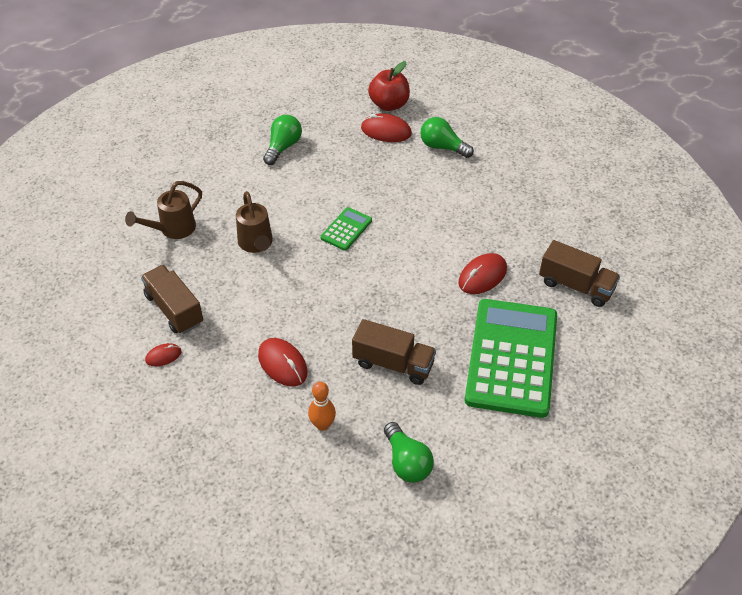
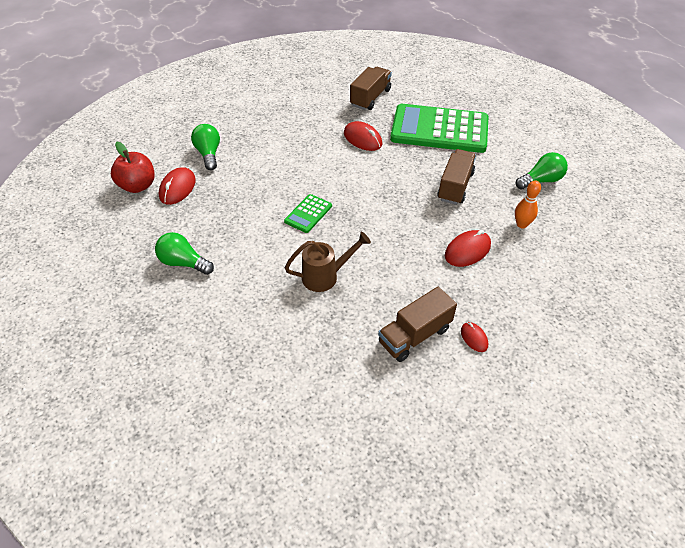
camera: 90 degrees left, 0 degrees up
(173, 229) = (301, 349): brown watering can -> none
(346, 229) = (308, 214): green calculator -> green calculator turned 90 degrees counterclockwise
(442, 147) = (209, 154): green light bulb -> green light bulb turned 135 degrees clockwise

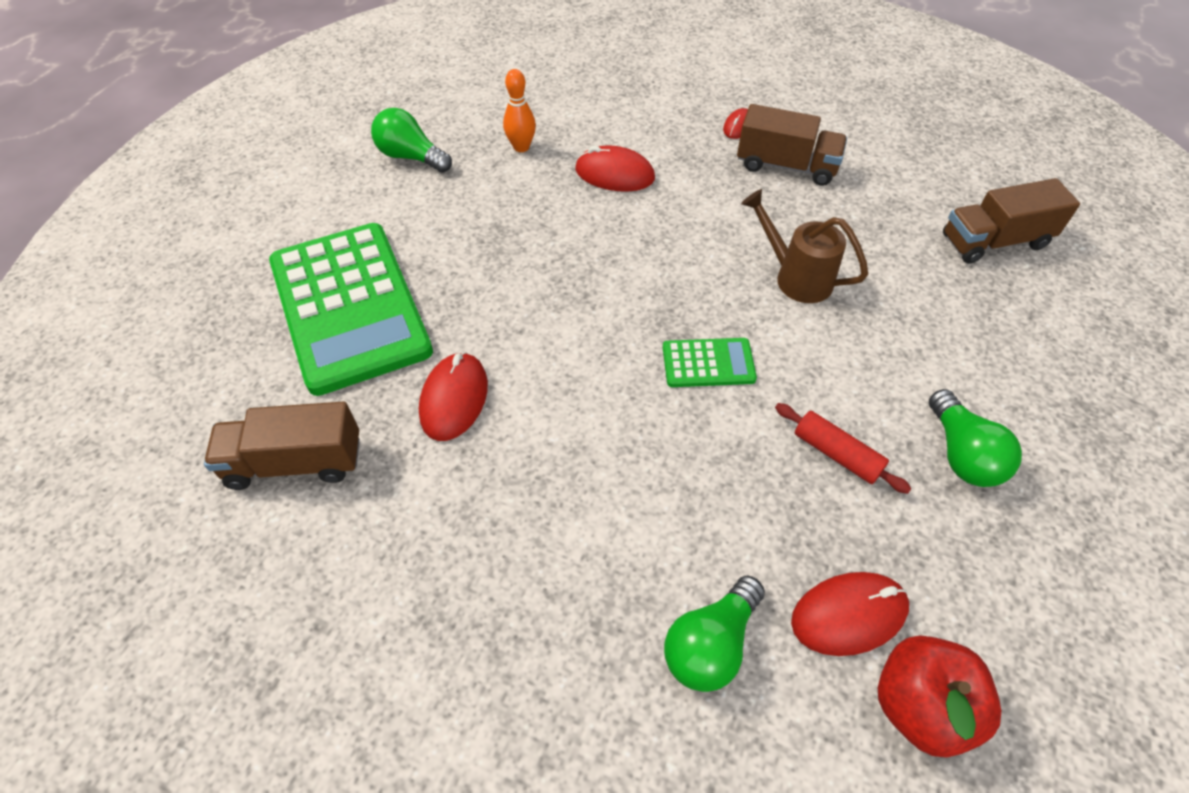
camera: 125 degrees left, 5 degrees up
(228, 225) = (836, 454): none -> red rolling pin
(455, 186) = (494, 230): brown truck -> brown truck (994, 241)

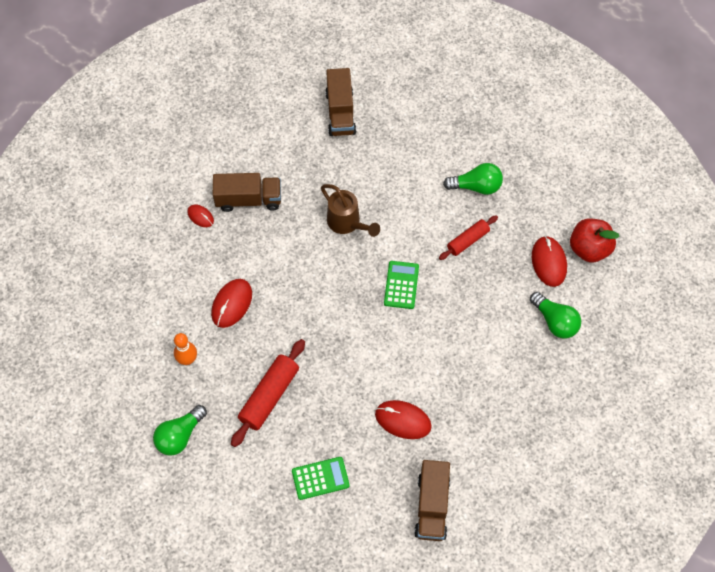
camera: 80 degrees left, 10 degrees up
(349, 306) = (320, 478): green calculator -> green calculator, size x0.43
(478, 232) = (269, 396): none -> red rolling pin
(786, 166) = (248, 199): brown truck -> brown truck turned 60 degrees clockwise
(796, 277) = (347, 223): brown watering can -> brown watering can turned 90 degrees counterclockwise

